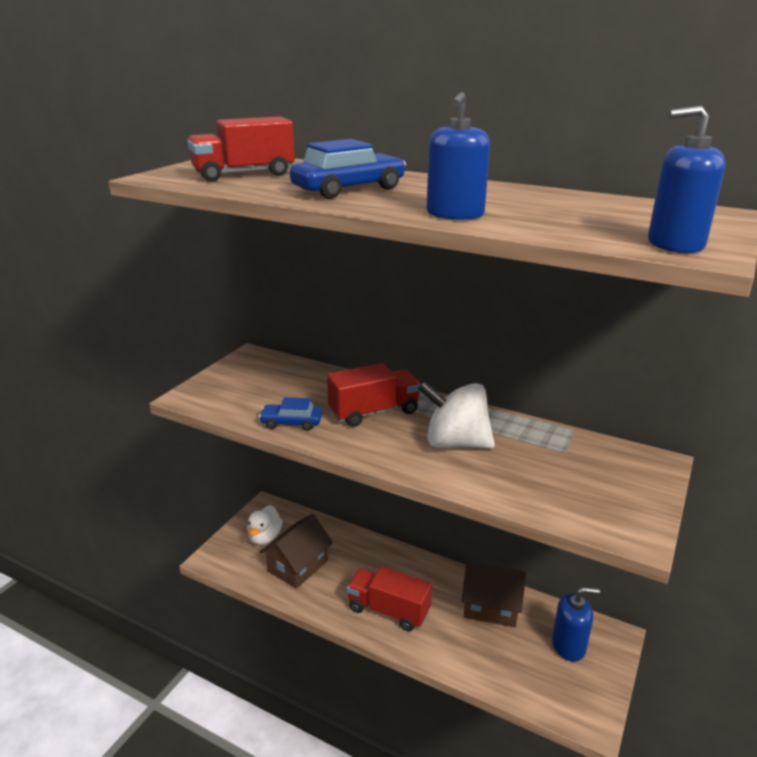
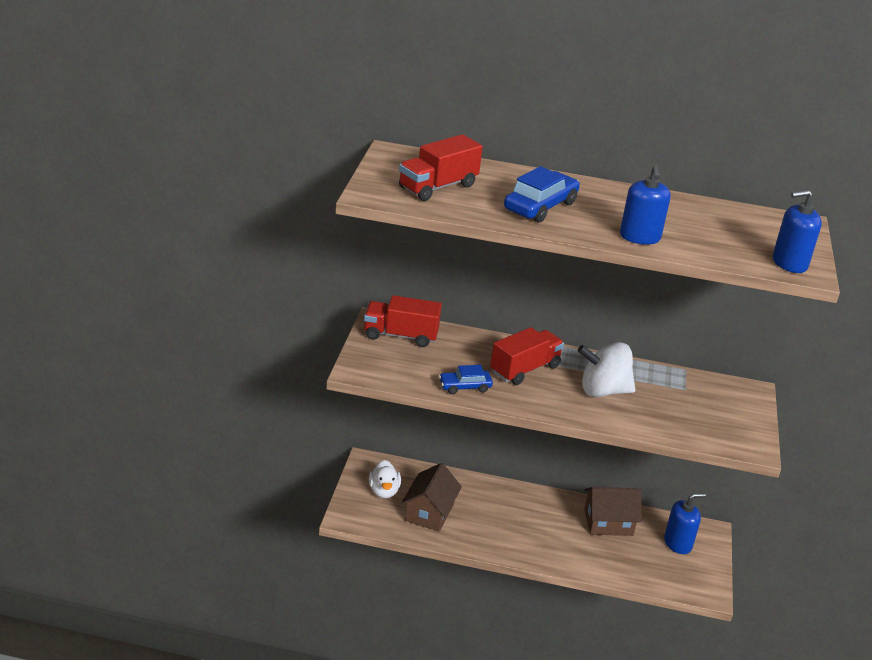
camera: 20 degrees left, 5 degrees up
(388, 610) = (526, 538): red truck -> red truck (400, 335)

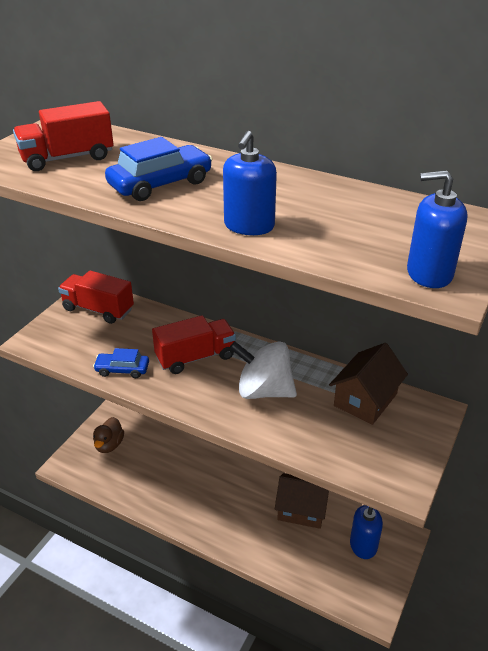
camera: 20 degrees right, 5 degrees up
(384, 491) = (109, 445): white duck -> brown duck
(429, 512) = (137, 472): brown house -> brown house (365, 400)

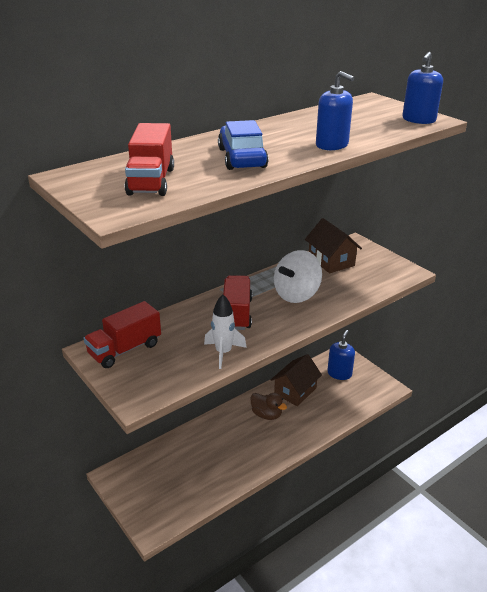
camera: 65 degrees left, 5 degrees down
(109, 445) = (151, 486): brown duck -> brown duck (266, 415)
(122, 370) = (223, 353): blue car -> white rocket

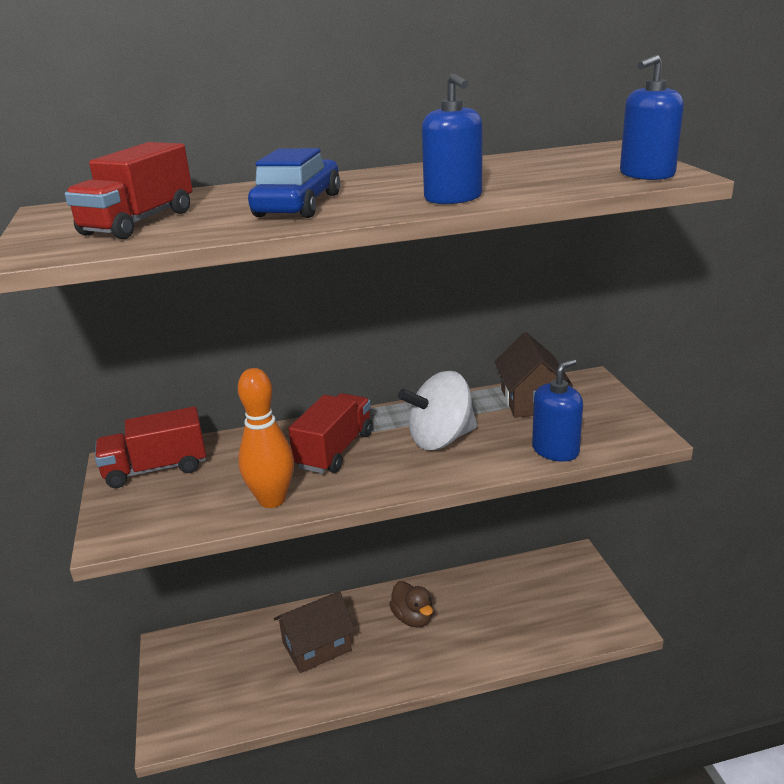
camera: 25 degrees right, 5 degrees down
(223, 353) = (272, 500): white rocket -> orange bowling pin
(295, 391) = (474, 594): brown house -> brown house (317, 646)
(339, 373) = (556, 584): blue soap dispenser -> blue soap dispenser (555, 450)

